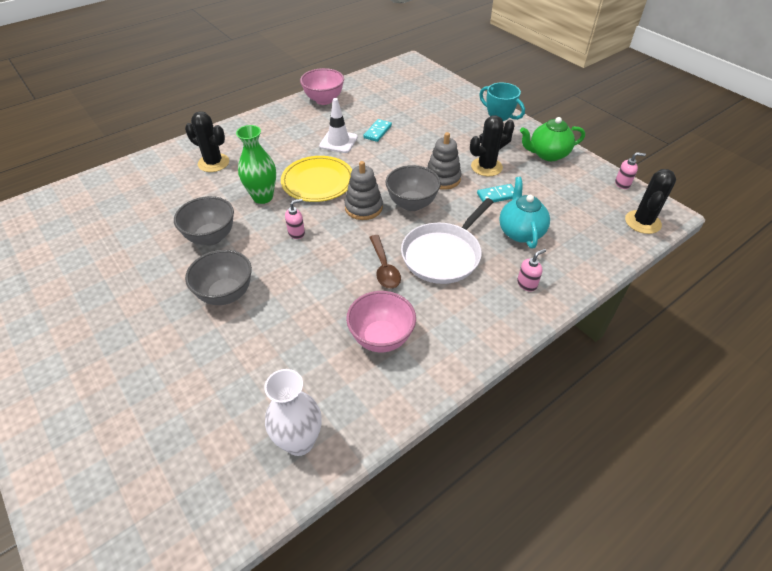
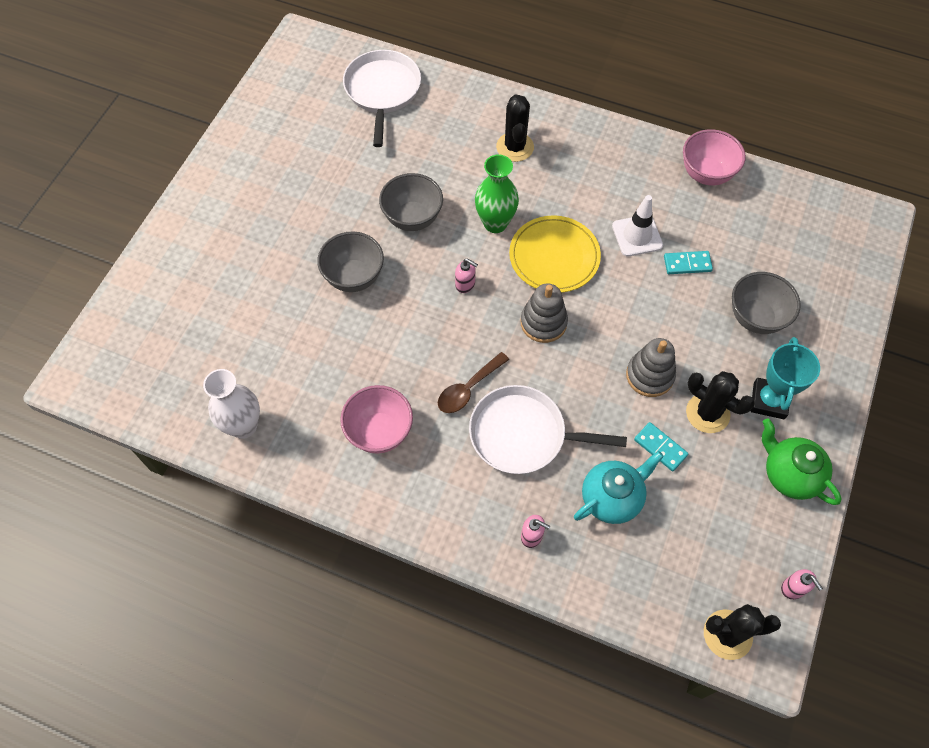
camera: 60 degrees right, 15 degrees up
(80, 206) = (382, 91): none -> white pan
(412, 204) = (582, 366): grey bowl -> grey bowl (755, 318)

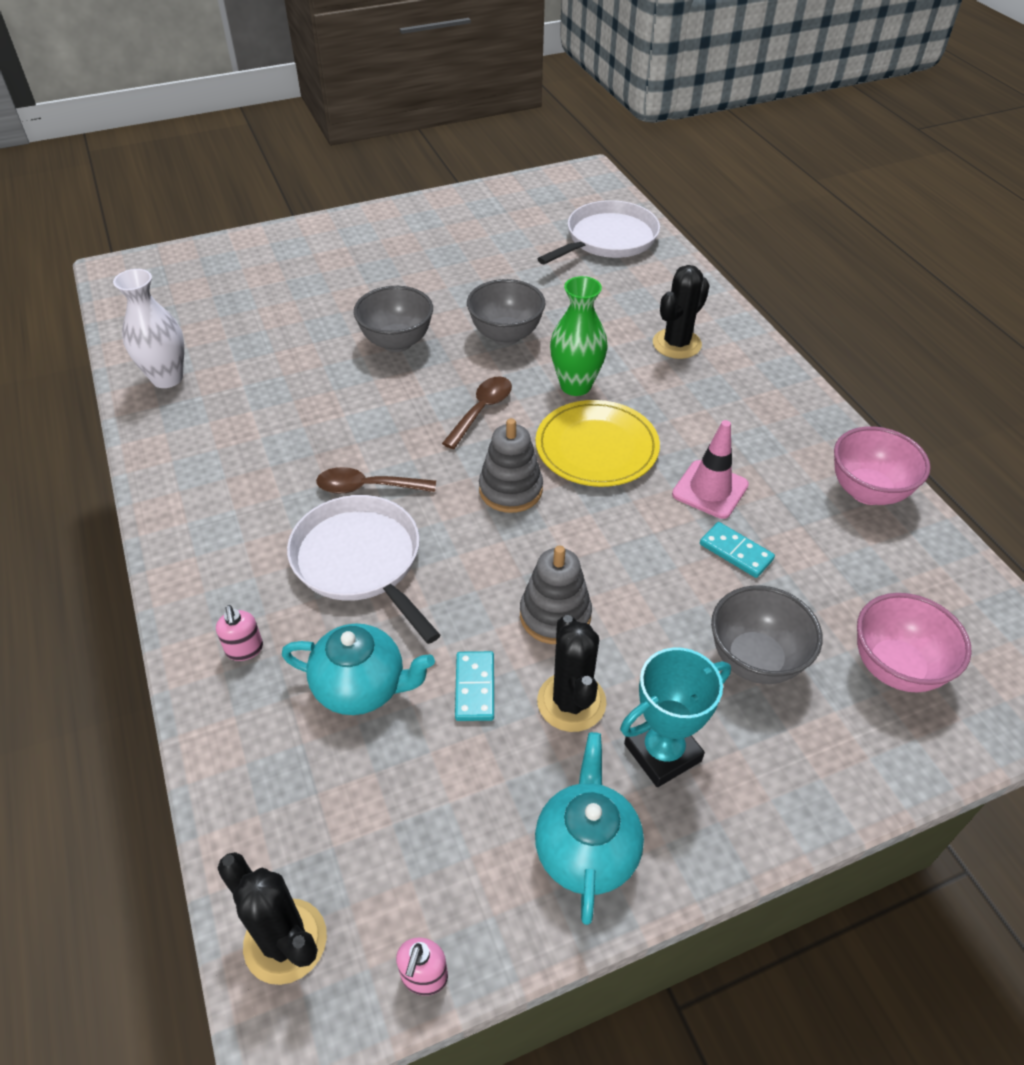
camera: 45 degrees right, 15 degrees down
(379, 432) = (251, 460): pink bowl -> pink bowl (895, 668)
(465, 284) = (481, 410): pink soap dispenser -> brown spoon
(637, 236) = (710, 489): white traffic cone -> pink traffic cone
(789, 474) = (586, 850): green teapot -> turquoise teapot

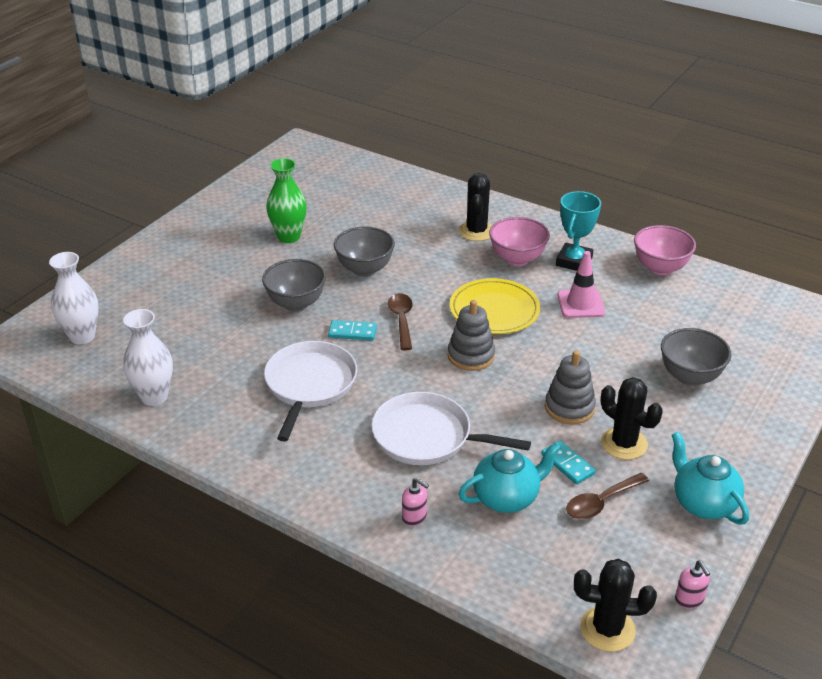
camera: 35 degrees left, 10 degrees down
(179, 289) = (82, 336): none -> white vase
(368, 487) = (382, 395): brown spoon -> brown spoon (601, 502)
(575, 386) = (443, 281): green vase -> green vase (289, 237)
(608, 239) = (363, 183): white pan -> white pan (309, 385)
(662, 752) = (691, 442): turquoise trophy -> turquoise trophy (574, 261)
(736, 552) = (627, 329): turquoise domino -> turquoise domino (352, 332)
(895, 668) = (755, 347): pink bowl -> pink bowl (517, 259)

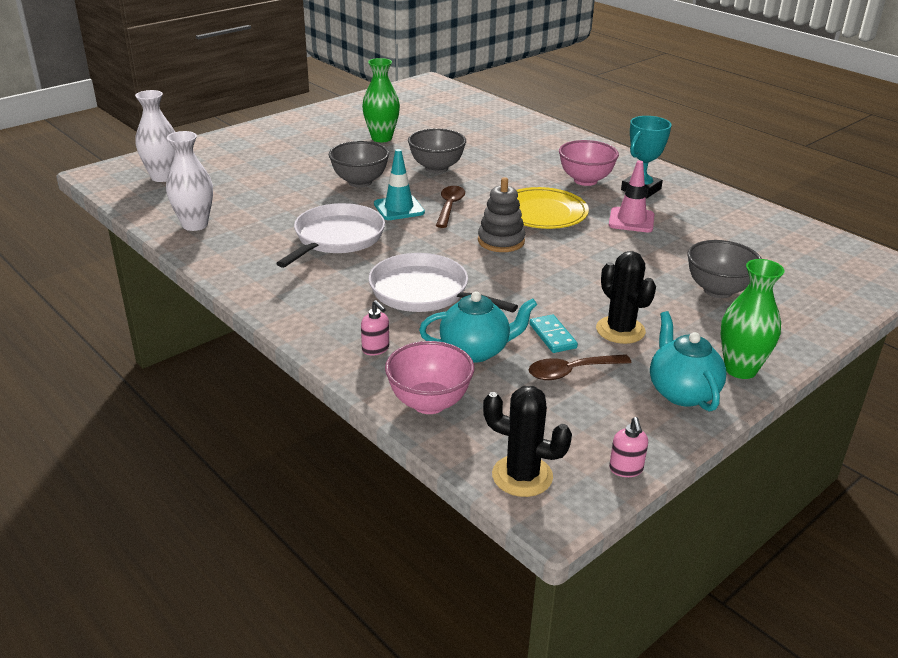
camera: 15 degrees right, 5 degrees down
(352, 332) = (399, 208): turquoise domino -> turquoise traffic cone
(476, 231) = (557, 157): black cactus -> none
(569, 407) = (578, 293): grey stacking toy -> none
(660, 268) = (727, 206): pink bowl -> pink bowl (429, 403)
(741, 466) = (740, 369): none -> green vase

